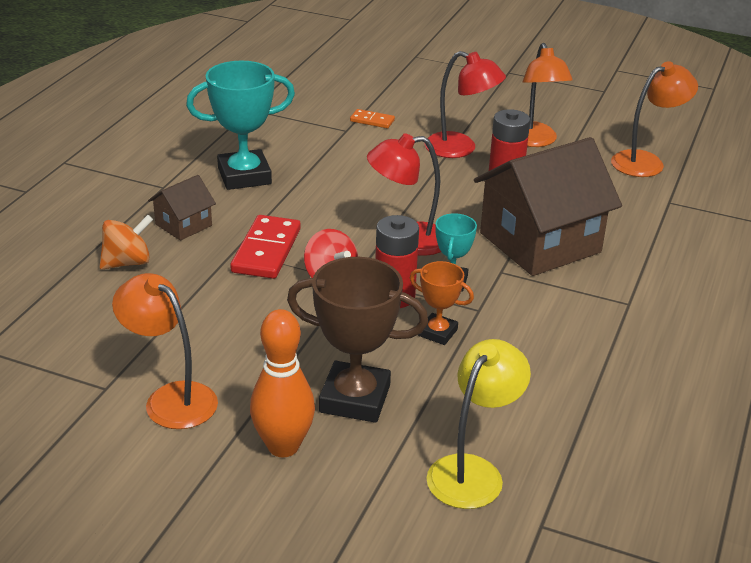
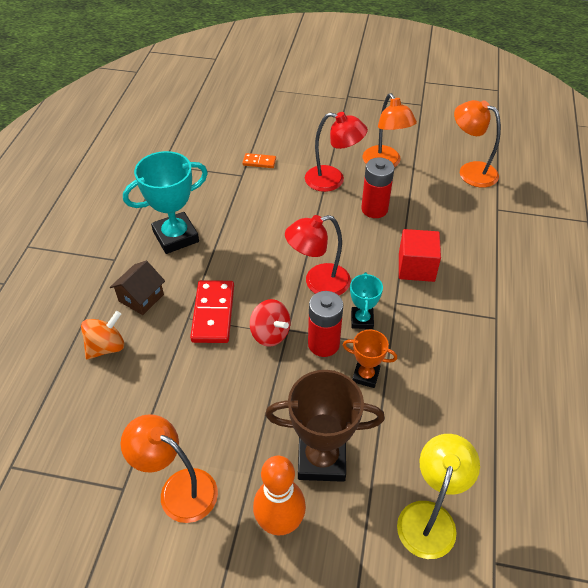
camera: 10 degrees left, 15 degrees up
(540, 242) = (416, 267): brown house -> red cube
(646, 162) = (470, 171): orange lamp -> orange lamp turned 105 degrees counterclockwise

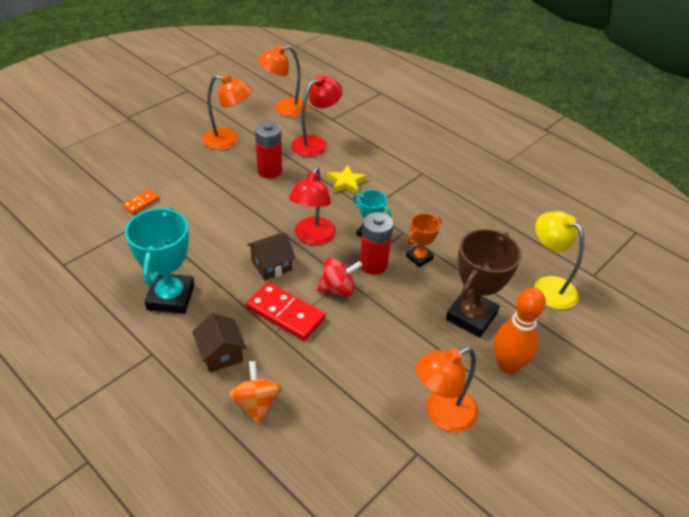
camera: 60 degrees left, 5 degrees down
(260, 275) = (271, 265): none -> brown house
(333, 180) = (214, 175): red lamp -> red lamp (315, 143)
(416, 267) = (346, 182): red cube -> yellow star

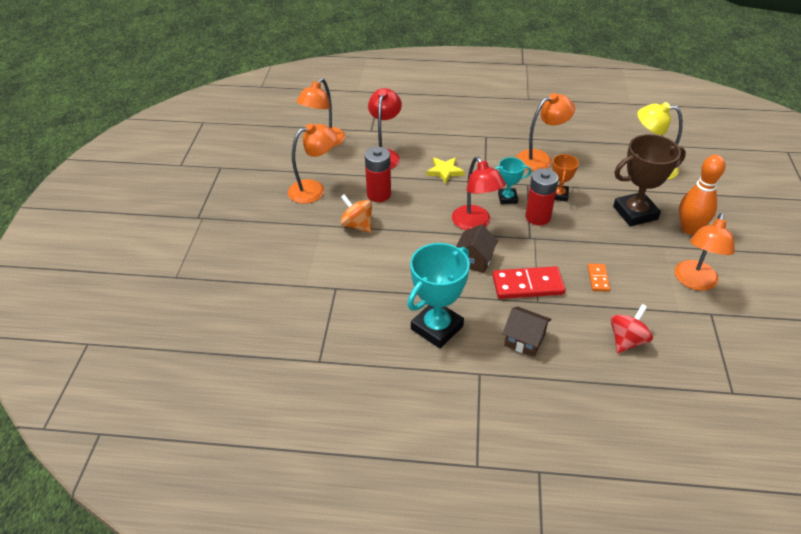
camera: 35 degrees left, 0 degrees up
(141, 203) = (313, 276): orange domino -> orange domino (598, 278)
(171, 297) = (437, 328): turquoise trophy -> turquoise trophy turned 75 degrees clockwise
(256, 404) = (589, 354): orange spinning top -> orange spinning top (357, 225)
(338, 289) = (538, 247): red spinning top -> red spinning top (627, 340)
(446, 218) = (540, 158): none -> orange lamp
(471, 316) = (635, 213): brown trophy -> brown trophy turned 75 degrees clockwise

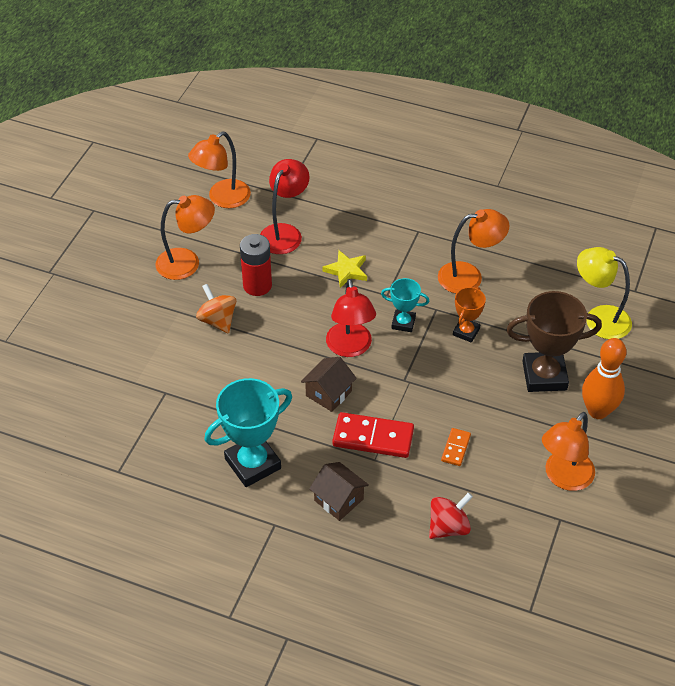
camera: 15 degrees right, 5 degrees up
(538, 217) = (426, 355): red battery -> none

